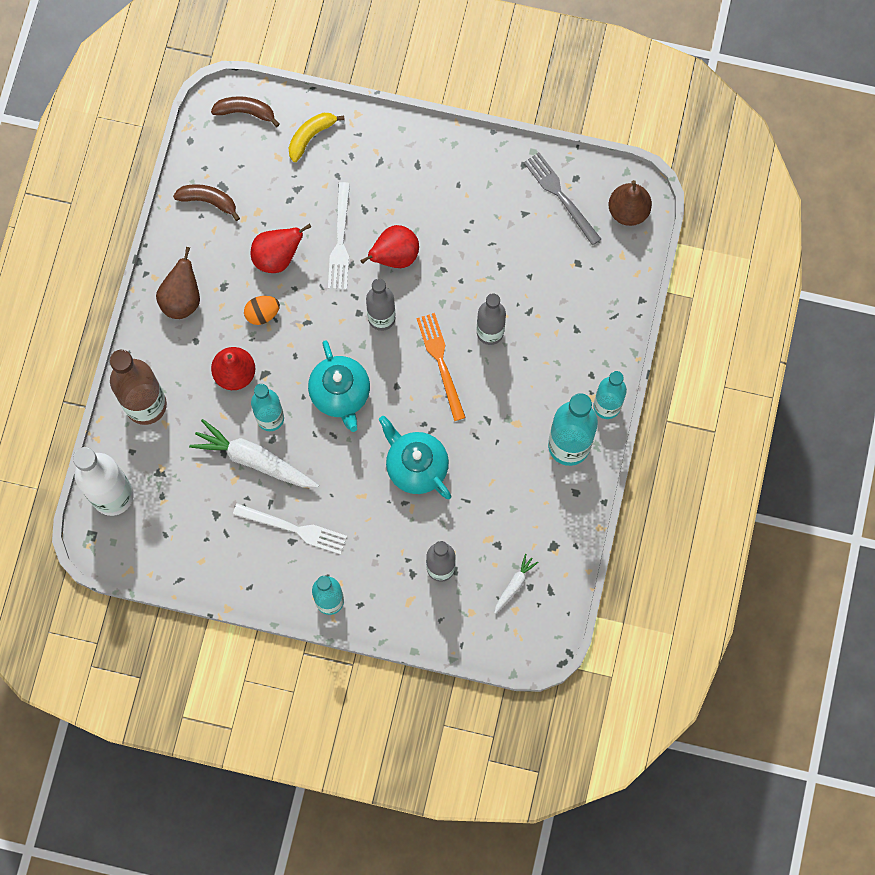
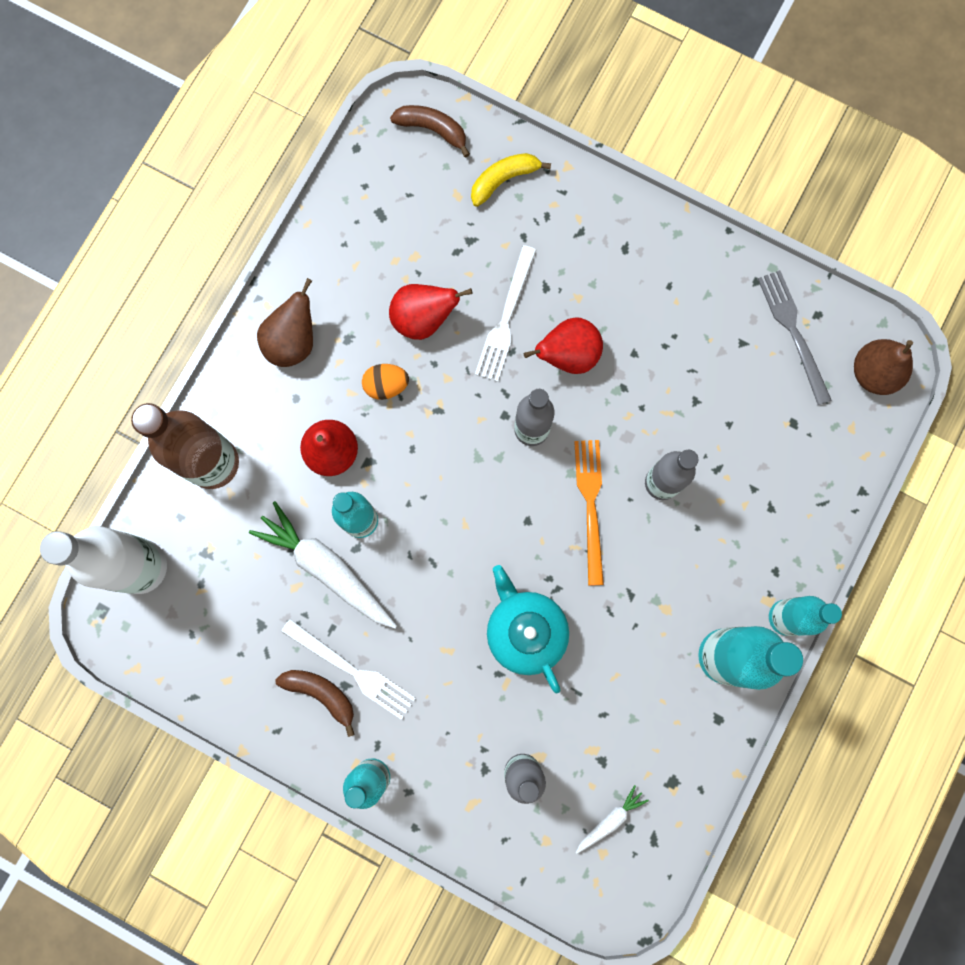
camera: 15 degrees right, 5 degrees up
(208, 201) = (358, 228): brown banana -> brown banana (321, 694)
(340, 394) = (455, 513): turquoise teapot -> none

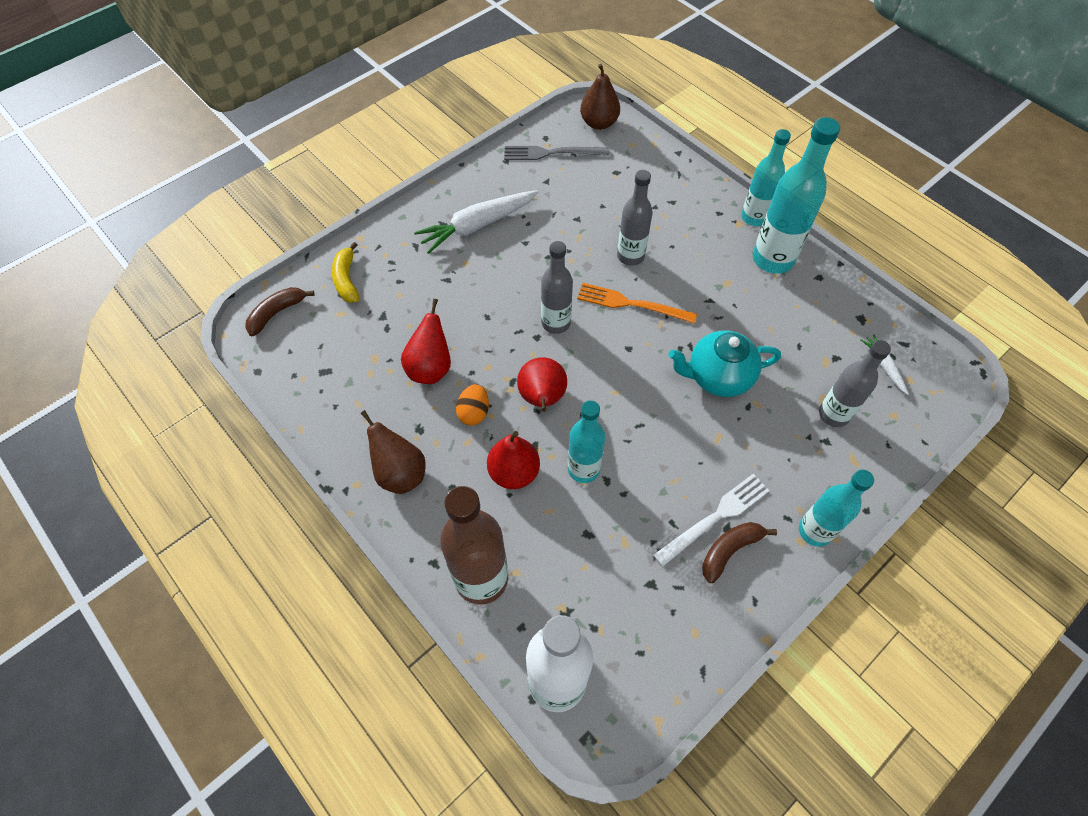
camera: 70 degrees left, 20 degrees down
(327, 568) = (616, 510): white carrot -> white carrot (477, 226)
(506, 318) = (458, 312): white fork -> none
(568, 355) = (507, 282): red pear -> red pear (542, 398)

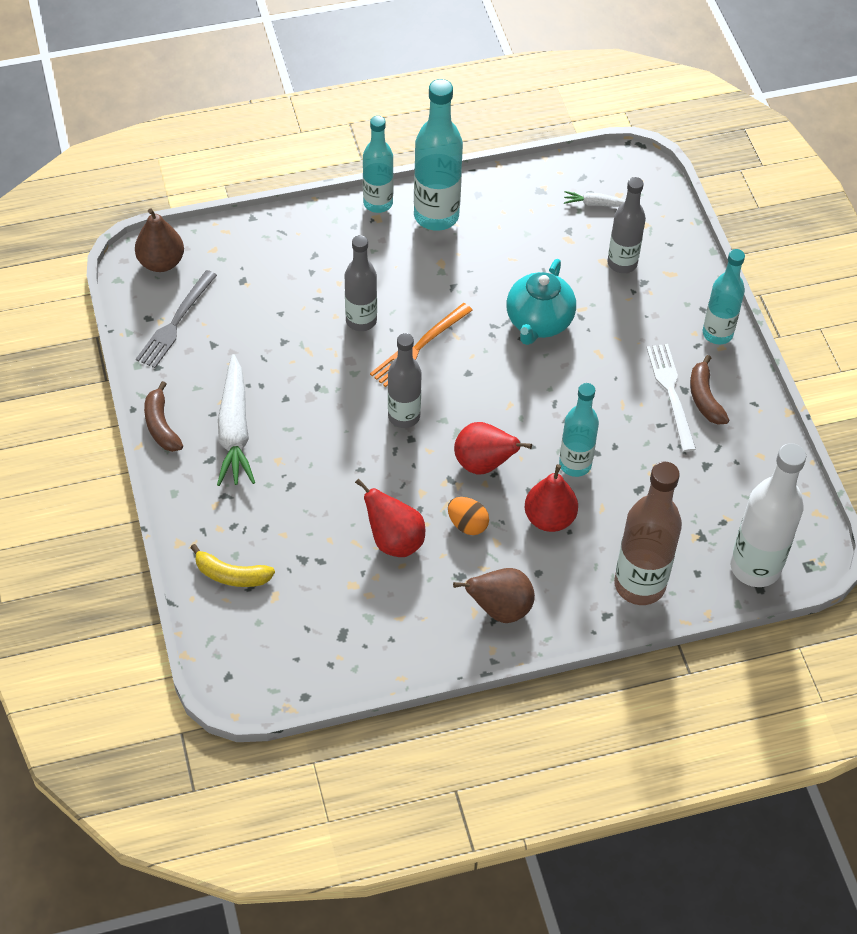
camera: 65 degrees left, 5 degrees down
(277, 313) = (236, 655): brown banana -> brown banana (161, 425)

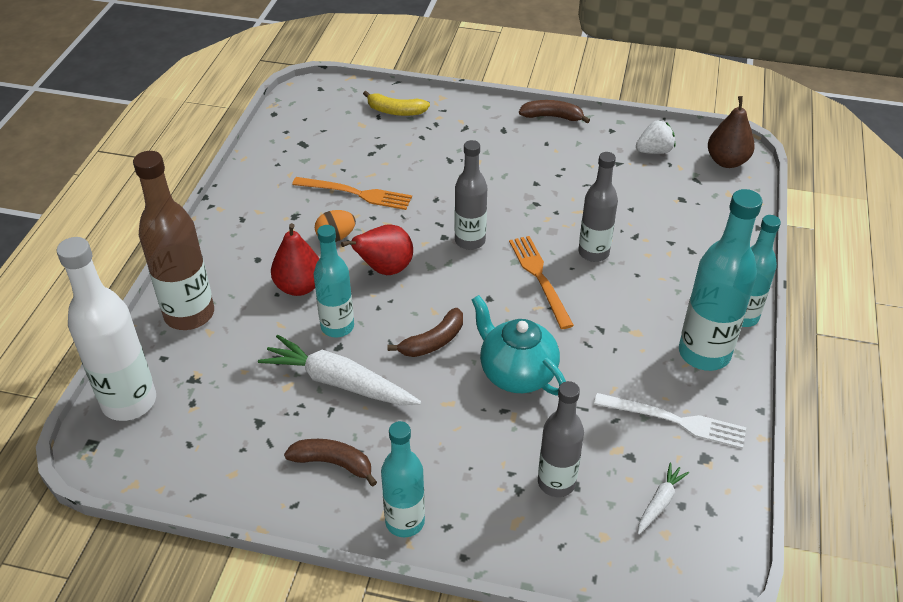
camera: 120 degrees right, 10 degrees down
(176, 322) = (654, 151): grey fork -> white strawberry
(231, 575) = (395, 111): yellow banana -> yellow banana turned 120 degrees counterclockwise
(234, 430) = (522, 149): white carrot -> white carrot (339, 382)
(394, 541) = (356, 193): red pear -> orange fork
(500, 609) = (247, 225): brown pear -> none
(544, 390) = (433, 341): none -> brown banana
(671, 393) = (359, 438): white fork -> white fork (674, 421)

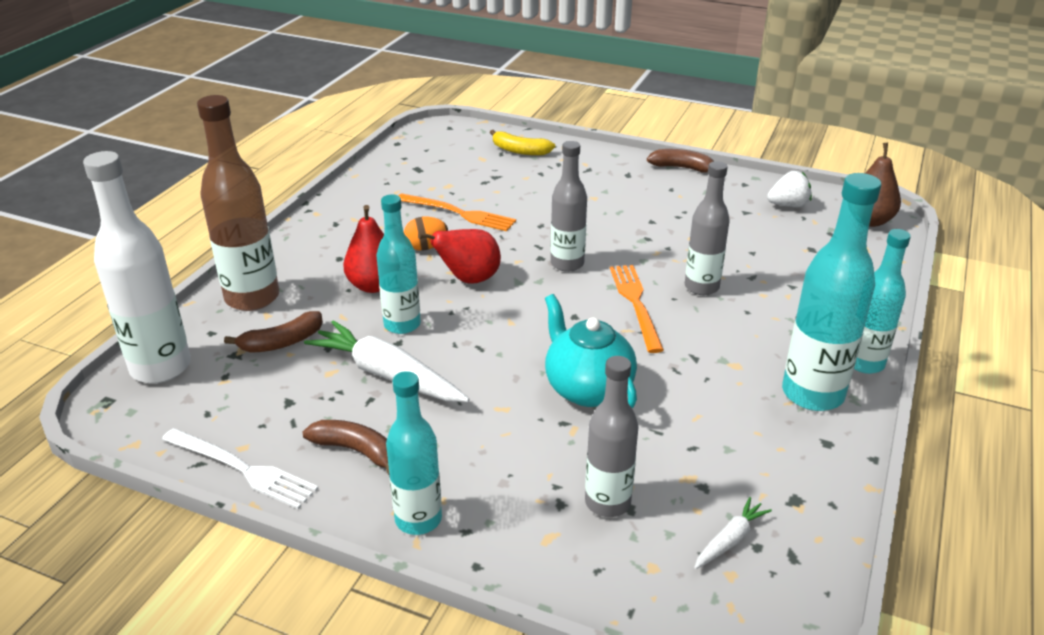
camera: 10 degrees right, 10 degrees down
(433, 341) = (502, 349): brown banana -> brown banana (282, 342)
(674, 421) = (764, 457): white fork -> white fork (241, 469)

